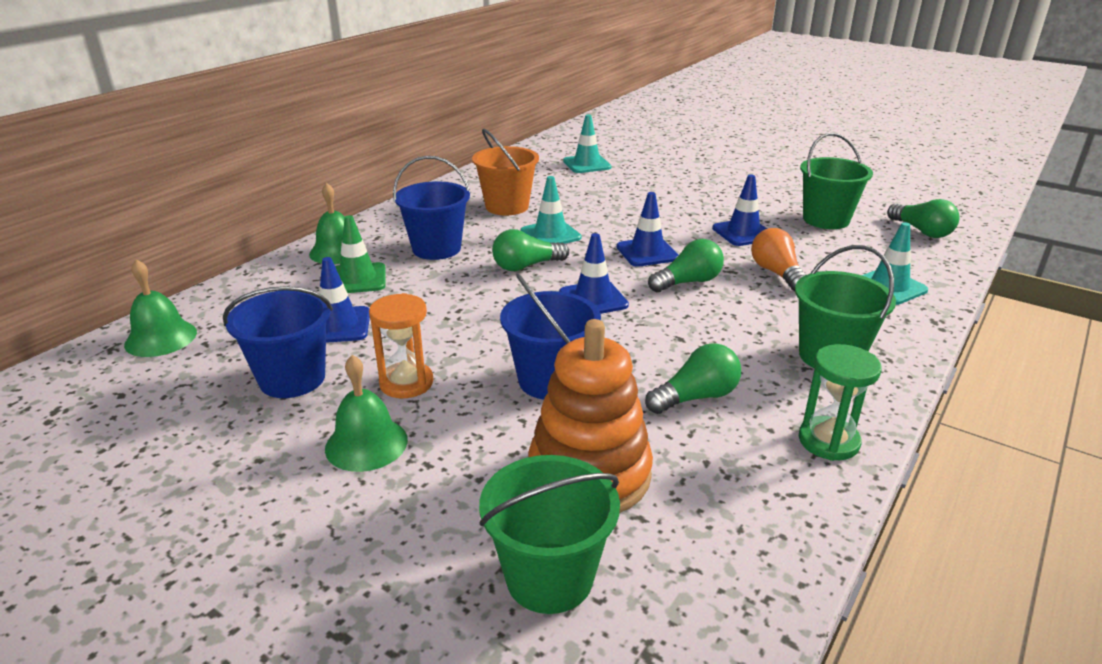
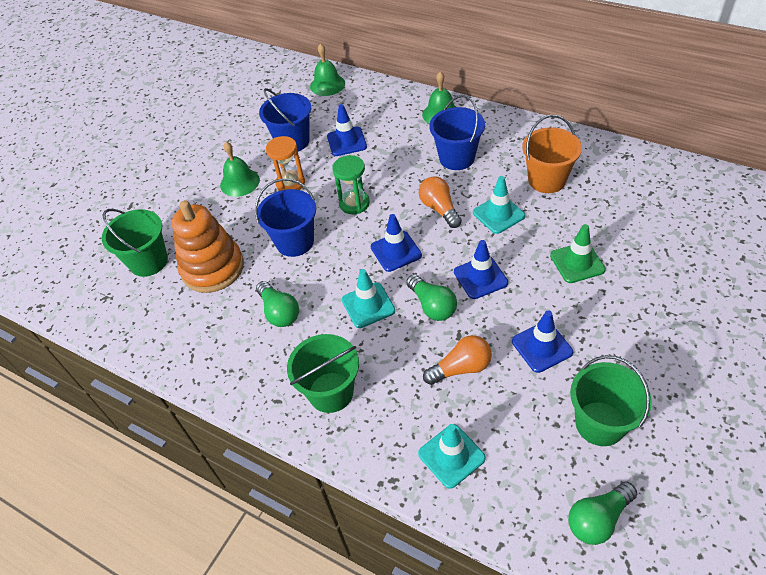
camera: 90 degrees right, 20 degrees up
(358, 279) = (404, 133): green traffic cone -> green traffic cone (577, 262)
(526, 266) = (439, 209): green light bulb -> orange light bulb
(587, 164) = (677, 218): turquoise traffic cone -> turquoise traffic cone (368, 305)
(828, 441) = (235, 378): green hourglass -> green hourglass (354, 203)

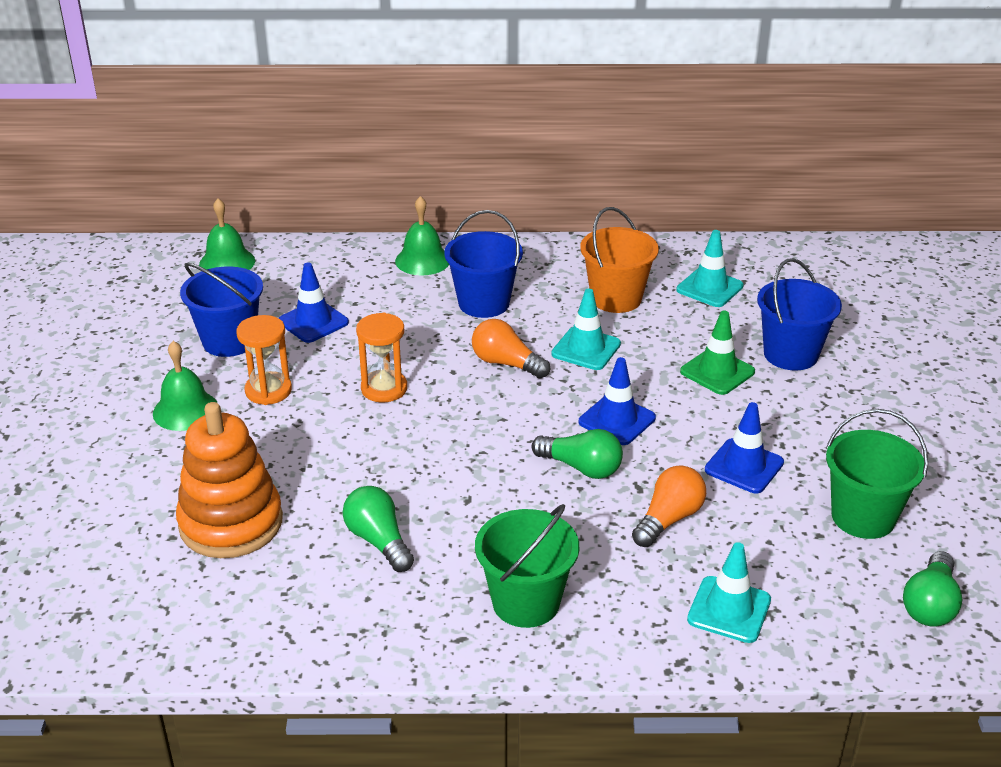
camera: 35 degrees left, 15 degrees down
(148, 261) = (115, 547): green bucket -> none
(279, 312) = (379, 541): green light bulb -> green light bulb turned 150 degrees counterclockwise
(295, 242) = (333, 455): blue bucket -> blue bucket (790, 354)
(354, 203) = (384, 389): green hourglass -> orange hourglass
(368, 305) = (497, 493): turquoise traffic cone -> turquoise traffic cone (709, 288)
(396, 251) = (486, 425): blue traffic cone -> none

